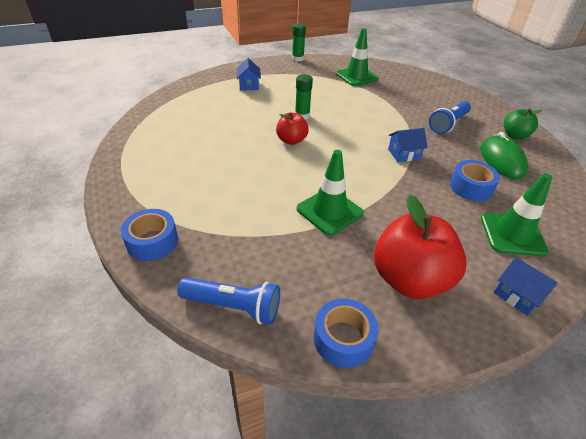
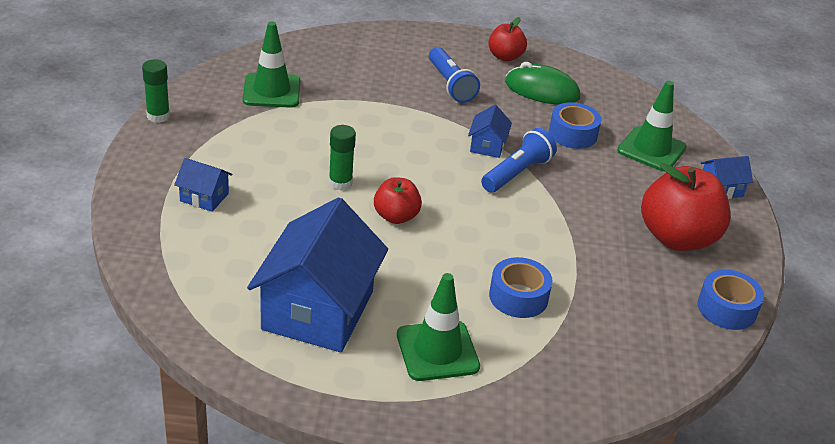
camera: 65 degrees left, 5 degrees down
(152, 241) = (533, 401): blue tape -> blue tape (518, 297)
(186, 138) = (318, 310): none -> blue house
(233, 306) = (661, 365): blue flashlight -> blue flashlight (517, 173)
(329, 211) = (556, 245): green traffic cone -> green traffic cone (437, 351)
(514, 136) = (505, 57): green apple -> red apple

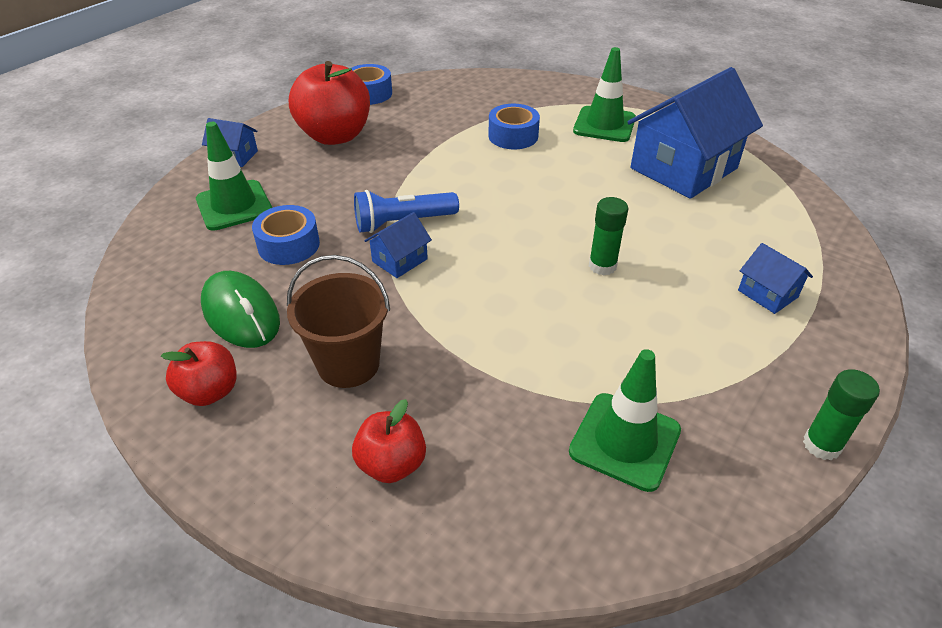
camera: 145 degrees left, 5 degrees up
(396, 216) = (566, 217): red apple -> red apple (391, 464)
(450, 84) = (348, 364): blue flashlight -> brown bucket

